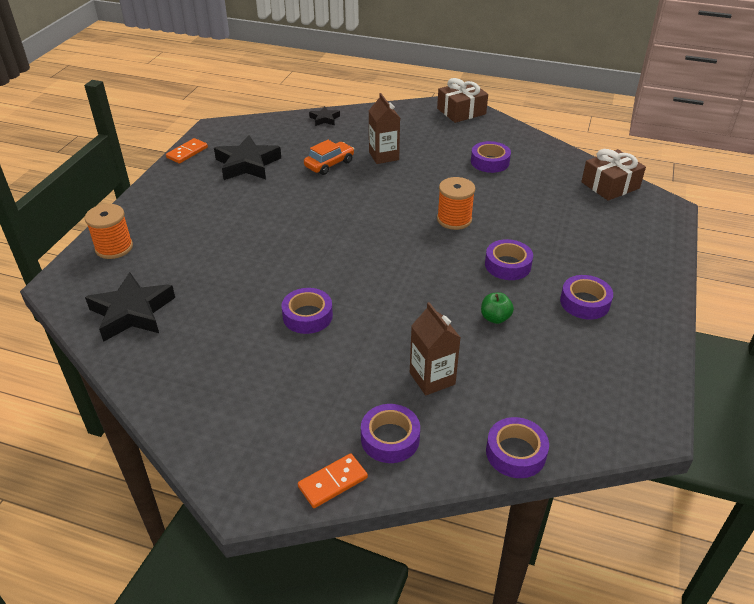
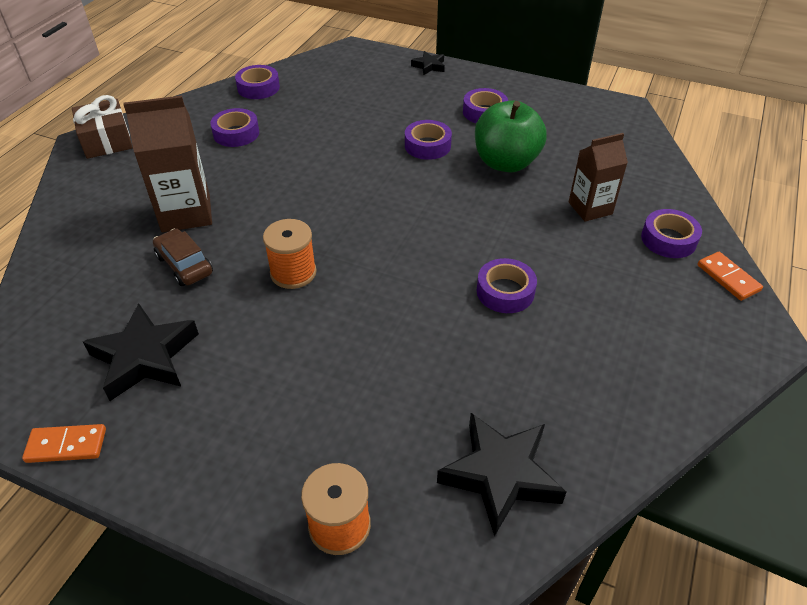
camera: 85 degrees left, 5 degrees up
(187, 152) = (66, 445): orange domino -> orange domino turned 45 degrees counterclockwise
(324, 119) = (50, 266): black star -> black star (429, 66)
(329, 164) = (184, 265): orange car -> brown car
(383, 156) = (186, 213): brown carton -> brown carton, size x1.51
(454, 219) = (343, 170): orange spool -> orange spool (293, 273)
(495, 318) = (506, 162): green apple -> green apple, size x2.28
(515, 453) = (666, 172): purple tape -> purple tape (258, 88)
(610, 185) = (308, 70): brown gift -> none

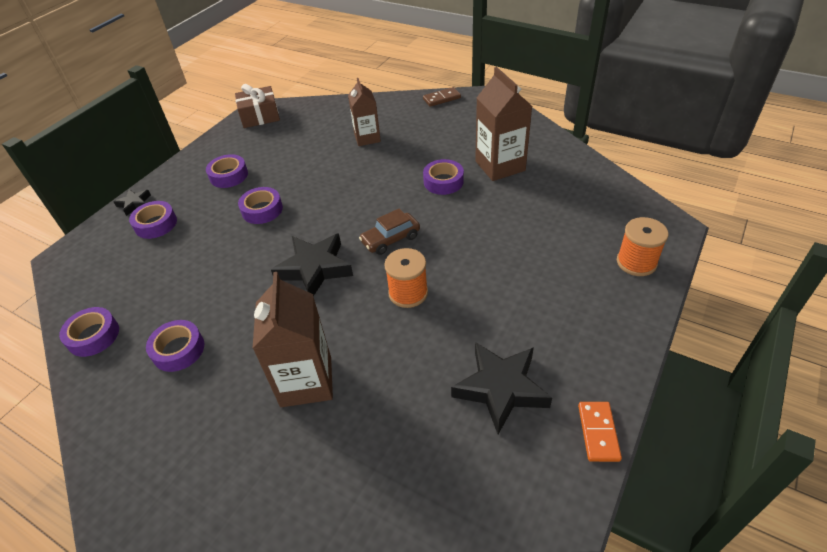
camera: 80 degrees left, 0 degrees up
(106, 140) = (128, 490): brown gift -> brown gift (260, 116)
(184, 265) = (385, 373): brown car -> brown car (390, 239)
(500, 475) = (590, 195): black star -> black star (314, 268)
(506, 162) = (302, 170): green apple -> none
(556, 355) = (500, 166): none -> brown carton
(668, 239) = (405, 113): purple tape -> purple tape (156, 224)
(728, 278) = (442, 98): orange domino -> brown domino

